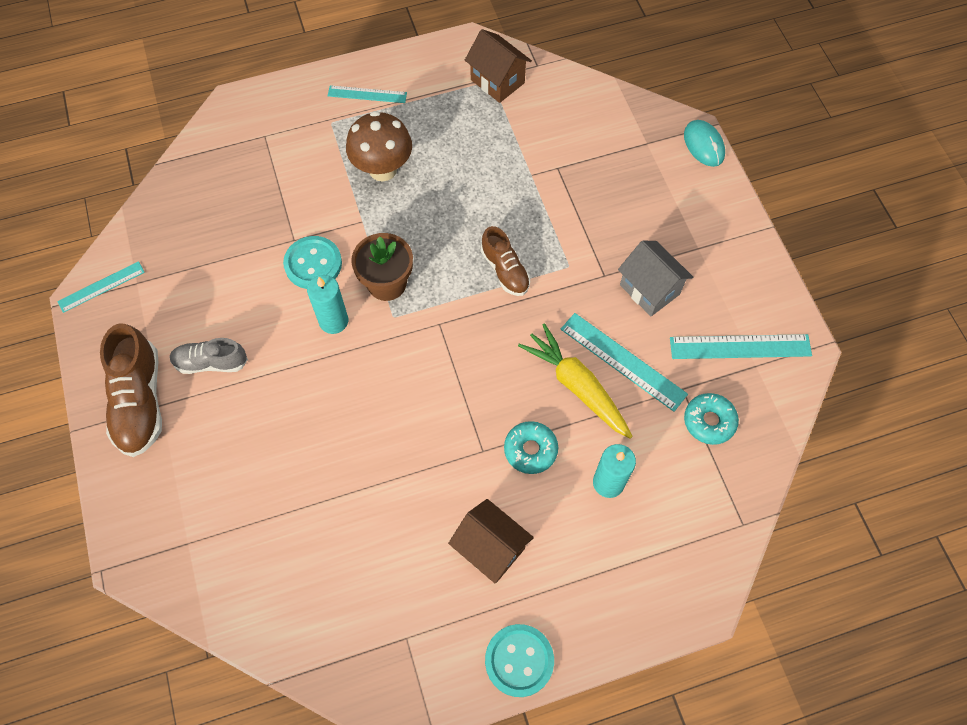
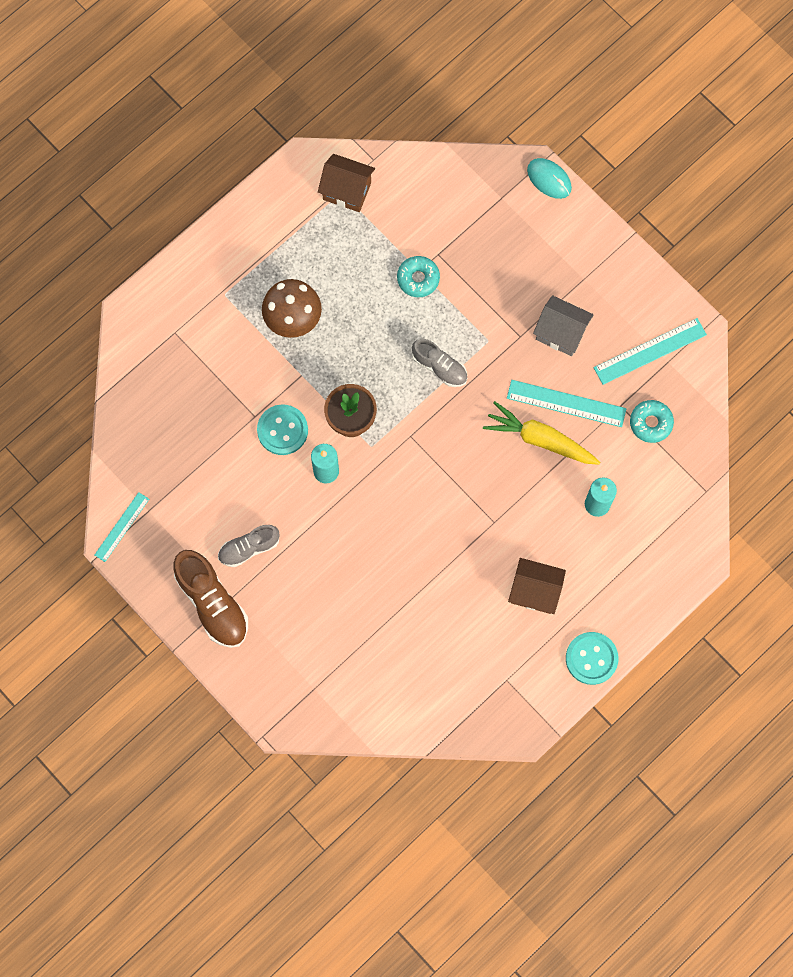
camera: 25 degrees left, 10 degrees up
(367, 94) = (240, 253): turquoise ruler -> none
(505, 270) = (439, 367): brown shoe -> grey shoe
(530, 450) = (529, 505): turquoise donut -> turquoise donut (418, 279)

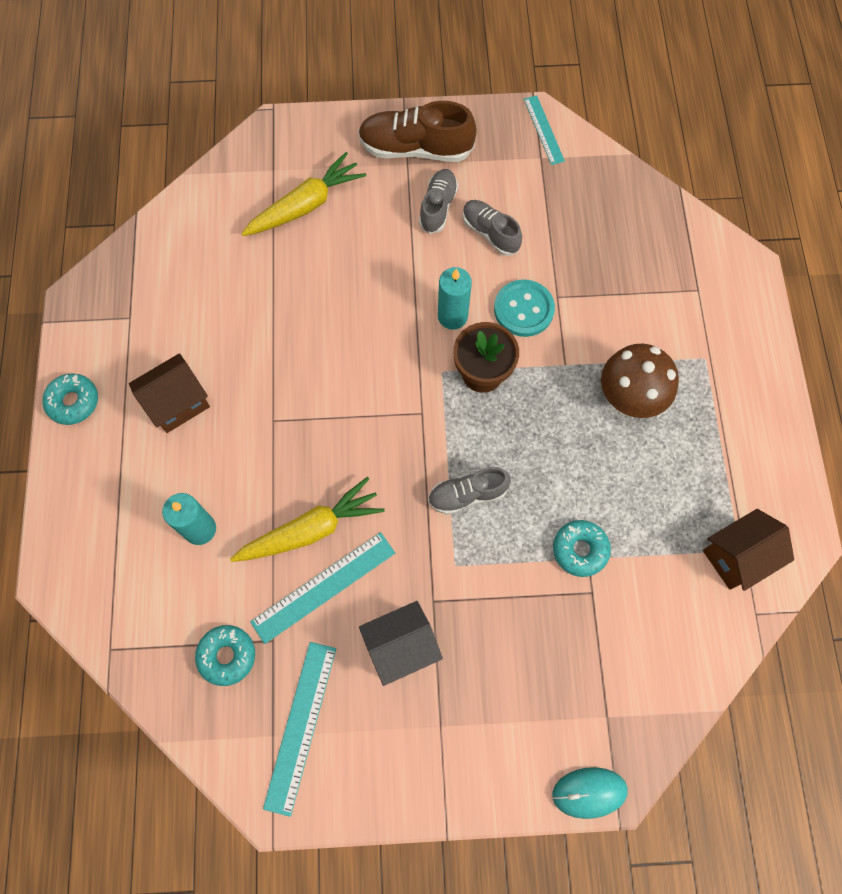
camera: 130 degrees right, 5 degrees down
(241, 497) = (490, 233): none -> grey shoe
(323, 639) = (305, 205): none -> yellow carrot
(591, 658) = (73, 402): turquoise button -> turquoise donut

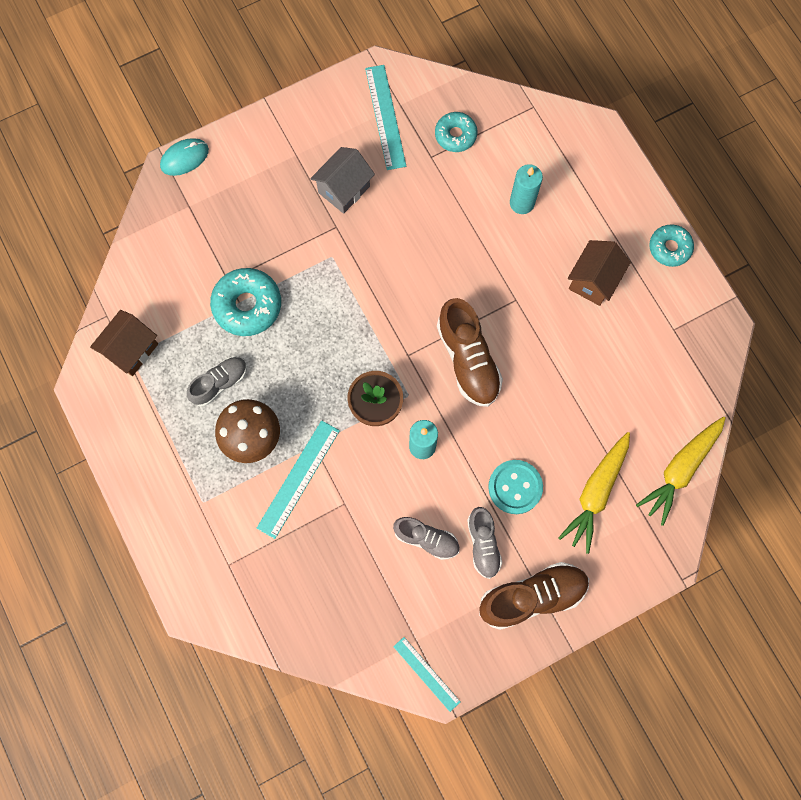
camera: 155 degrees right, 5 degrees up
(311, 529) = (445, 236): yellow carrot -> yellow carrot (680, 470)
(324, 587) = (415, 203): turquoise ruler -> turquoise ruler (298, 478)
(360, 380) = (468, 360): none -> brown shoe
(467, 494) = (345, 309): grey shoe -> grey shoe (220, 383)
(523, 309) = (367, 479): turquoise button -> turquoise button (515, 487)
(580, 550) = (247, 305): turquoise donut -> turquoise donut, size x1.58

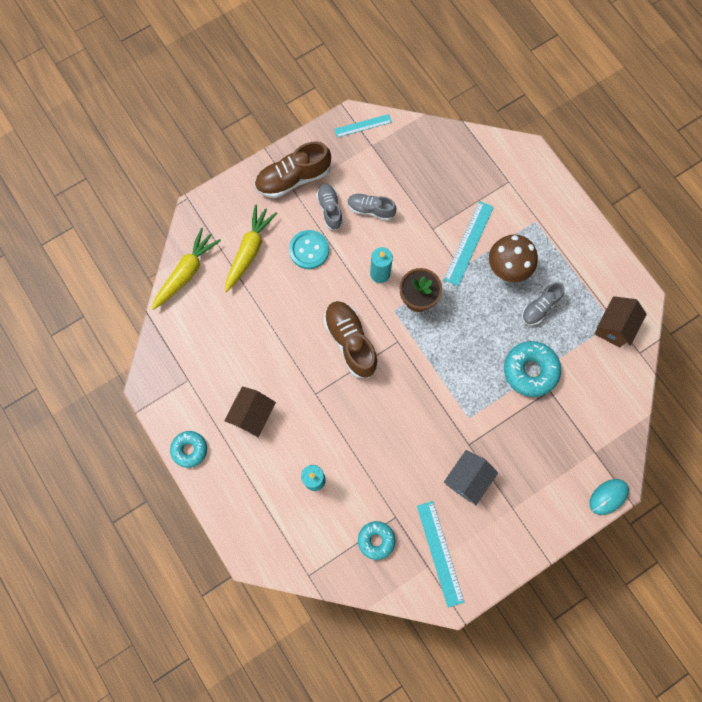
camera: 175 degrees right, 0 degrees up
(426, 674) = (363, 125): turquoise ruler -> turquoise ruler turned 60 degrees counterclockwise

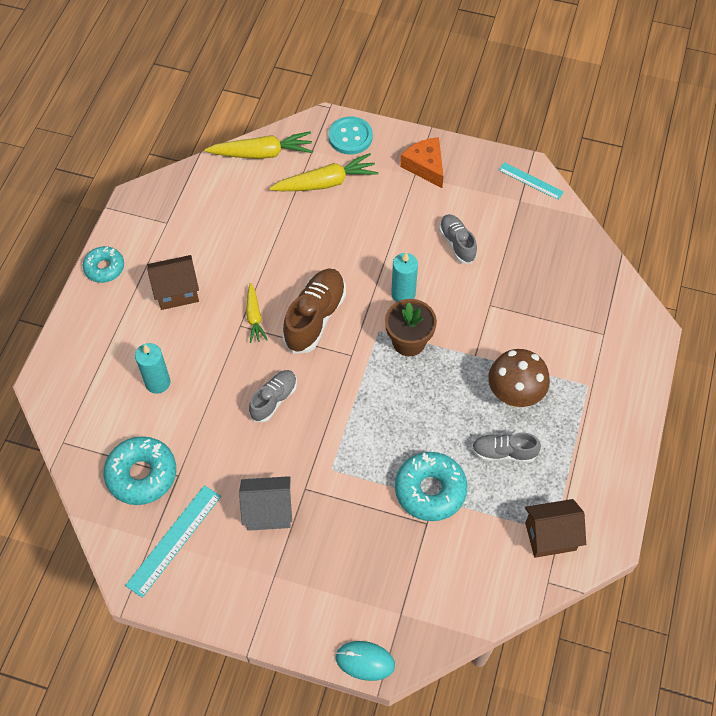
camera: 50 degrees right, 15 degrees down
(293, 178) = (425, 166): brown shoe -> orange cheese
(309, 250) = (370, 225): turquoise button -> turquoise button (350, 137)
(316, 379) = (254, 317): none -> yellow carrot
(330, 209) = (425, 213): grey shoe -> grey shoe (274, 400)
(376, 540) = (142, 474): turquoise donut -> turquoise donut, size x1.58
(469, 243) = (506, 344): turquoise ruler -> none

